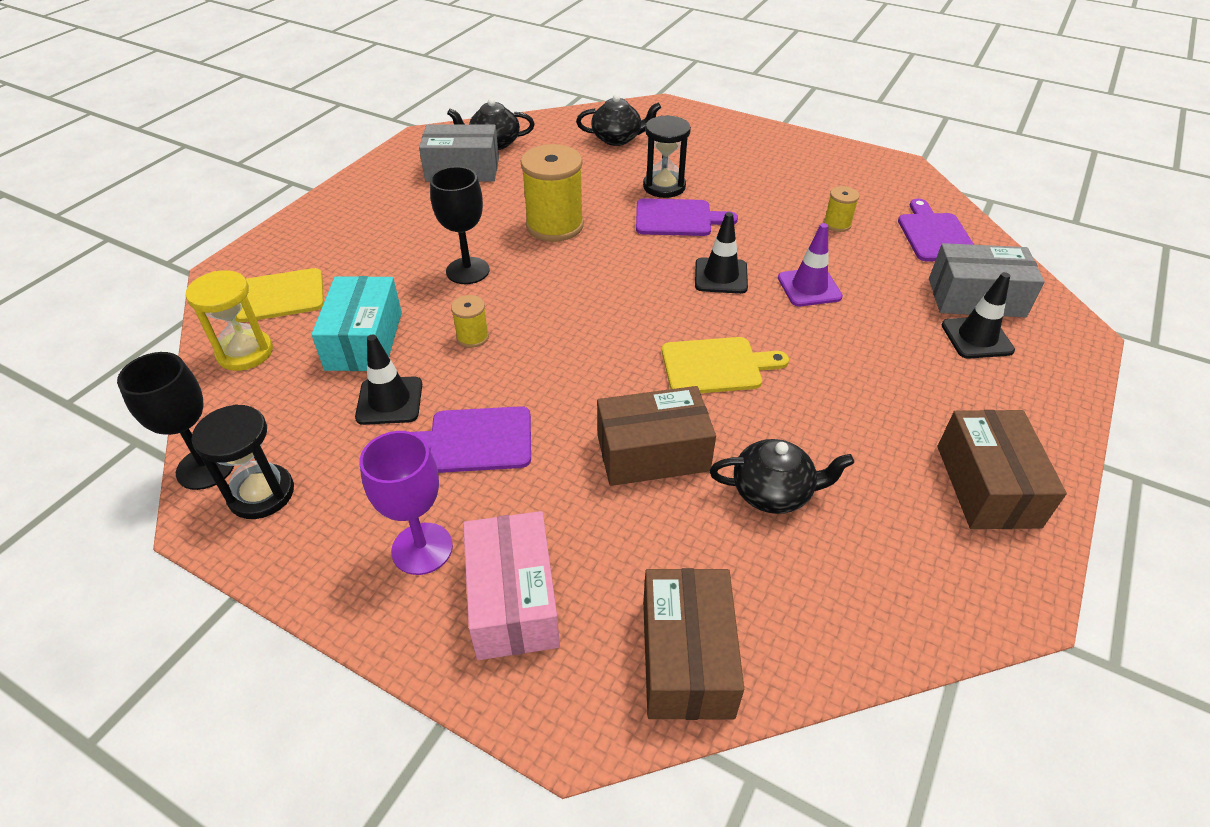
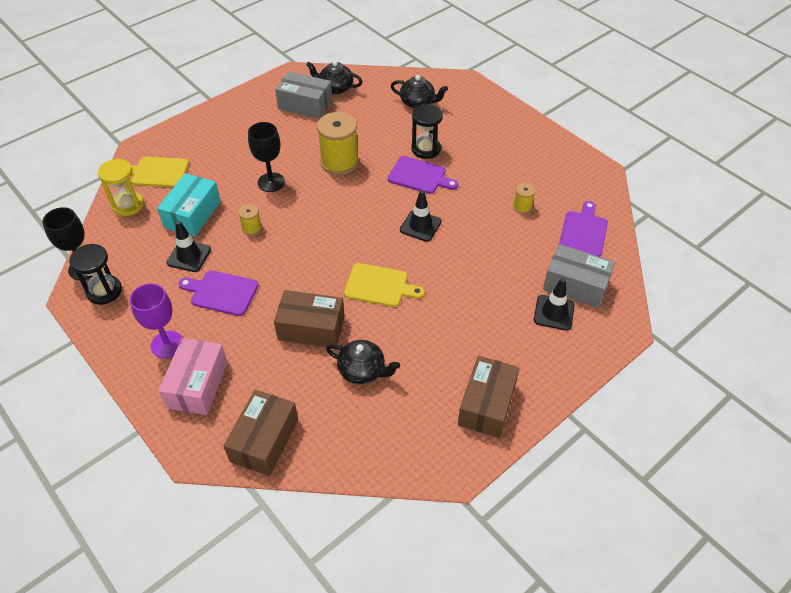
camera: 20 degrees right, 5 degrees up
(809, 287) = (471, 248): purple traffic cone -> none

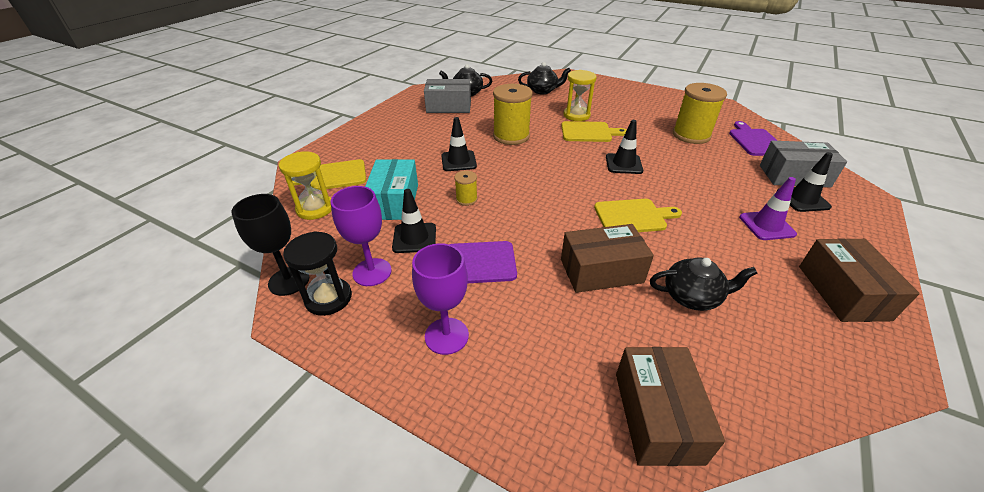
camera: 20 degrees left, 10 degrees down
(143, 278) = (372, 272): none -> purple goblet
(197, 384) = (518, 373): pink box -> none
(271, 182) = (458, 161): black goblet -> black traffic cone
(419, 176) = (588, 132): purple cutting board -> yellow cutting board
(426, 149) = (576, 115): black hourglass -> yellow hourglass
(489, 329) = (766, 225): none -> purple traffic cone
(522, 207) = (691, 135): yellow spool -> yellow spool, size x2.08

